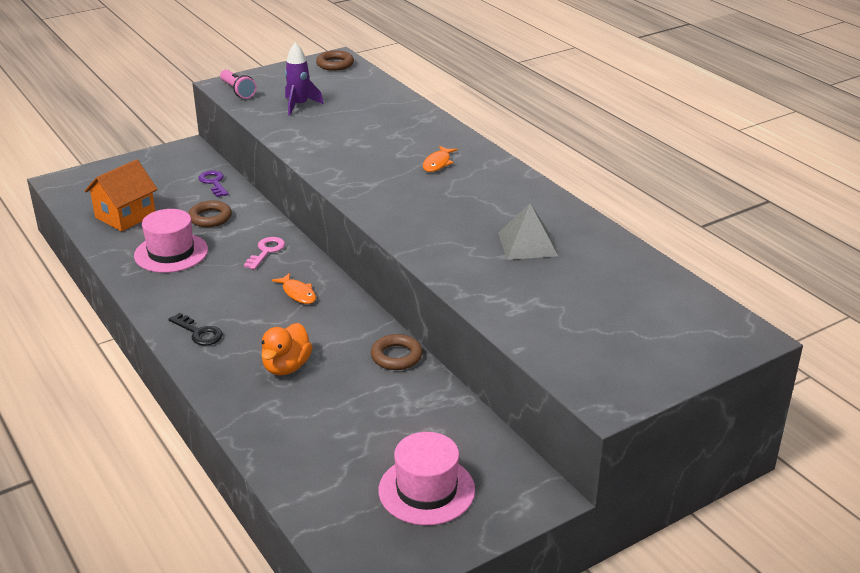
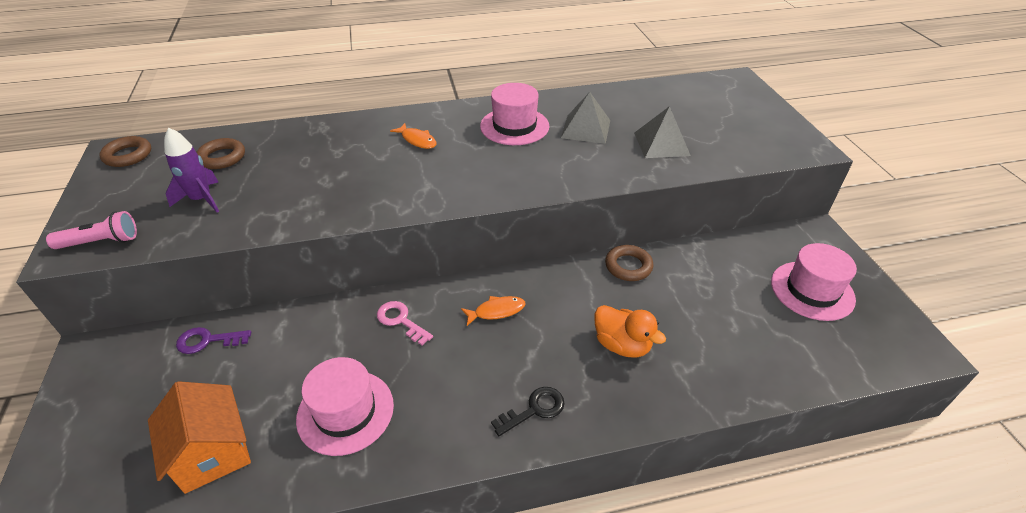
camera: 70 degrees left, 10 degrees up
(210, 218) = (290, 358): brown ring -> brown ring (222, 157)
(500, 204) = (514, 126): none -> pink hat
(533, 294) = (661, 144): none -> grey pyramid

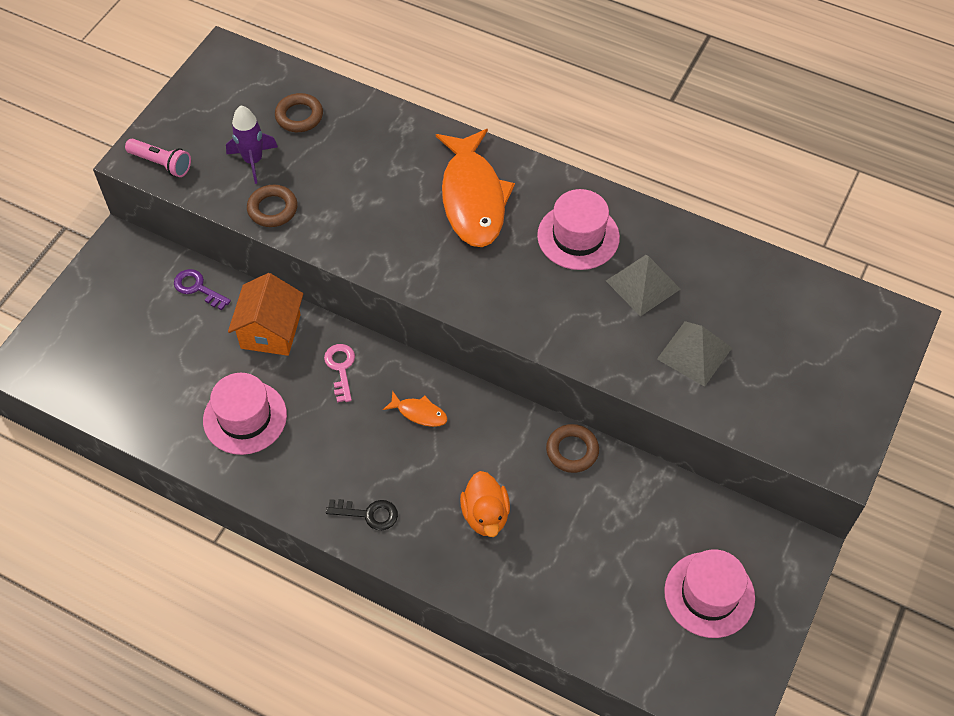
camera: 40 degrees right, 15 degrees up
(128, 155) = (232, 66): brown ring -> brown ring (272, 209)
(212, 452) = (146, 386): orange house -> orange house (270, 331)
(417, 140) = (473, 198): orange fish -> orange fish, size x2.37

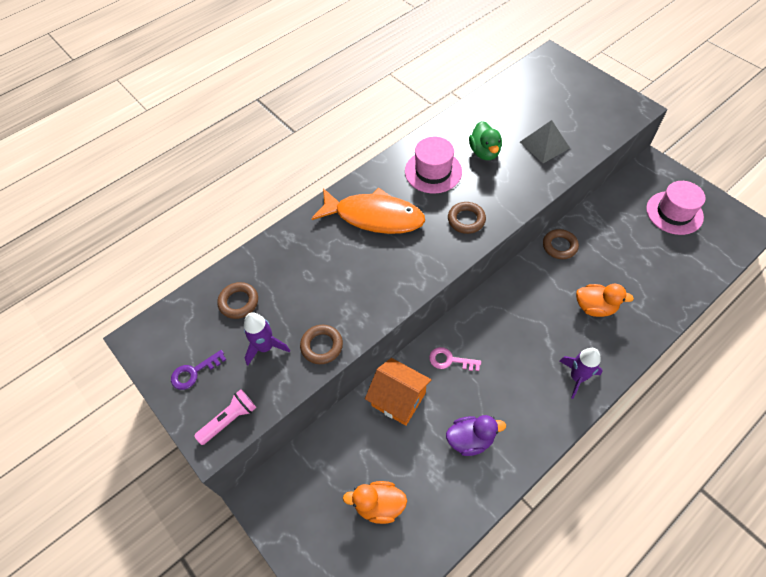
camera: 65 degrees left, 0 degrees up
(142, 352) = (379, 505): none -> orange duck
(197, 288) = (334, 443): purple key -> purple key (194, 372)
(245, 417) = (470, 439): pink hat -> purple duck
(368, 514) = (577, 377): black key -> purple rocket
(419, 413) = (504, 322): orange fish -> none
(511, 295) = (466, 220): none -> brown ring
(642, 285) = (484, 152): grey pyramid -> green duck

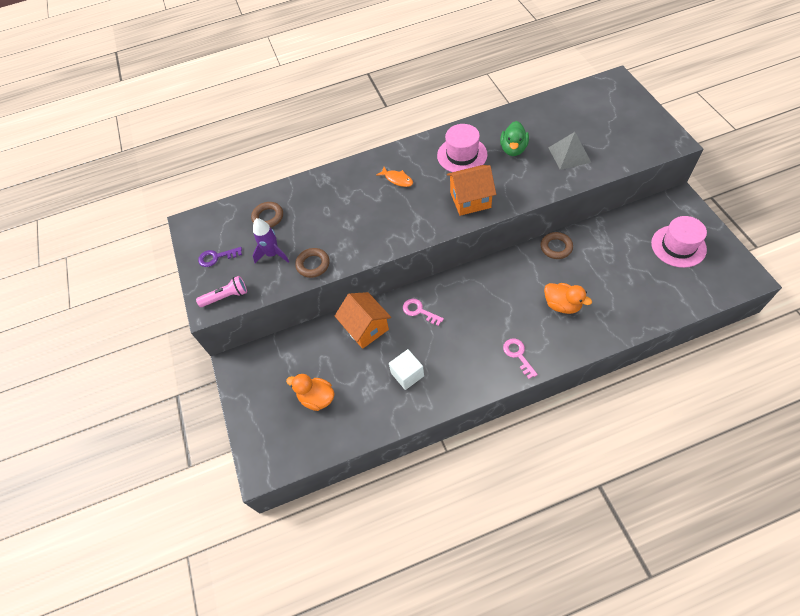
camera: 25 degrees right, 0 degrees up
(374, 217) = (397, 179): orange fish -> orange fish, size x0.42
(466, 220) = (470, 200): brown ring -> orange house
(470, 439) = (407, 374): purple duck -> white cube
(577, 377) = (518, 355): purple rocket -> pink key

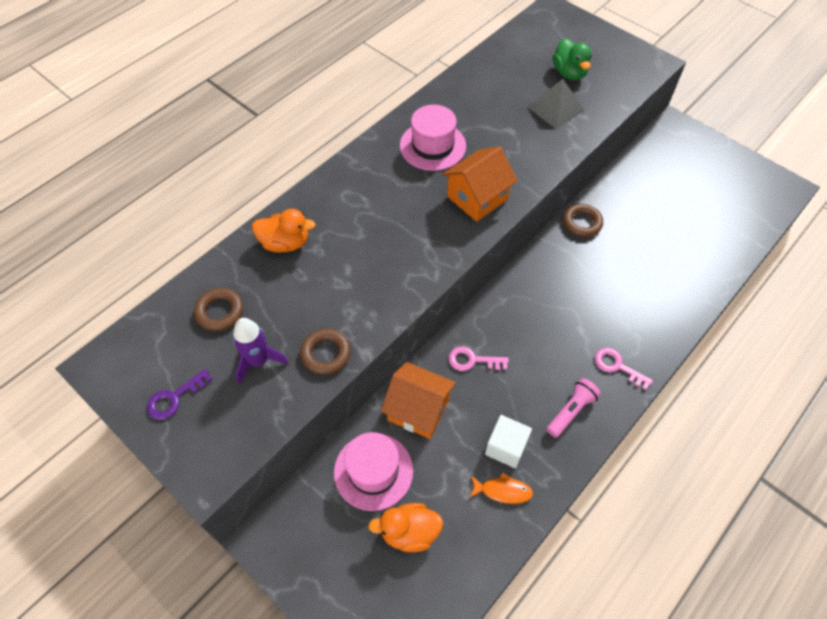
camera: 35 degrees left, 0 degrees up
(226, 296) = (224, 449): pink flashlight -> pink flashlight (571, 411)
(397, 179) = (370, 201): orange fish -> orange fish (503, 491)
(513, 149) = (489, 121): green duck -> green duck (569, 73)
(562, 305) = (628, 287): orange duck -> orange duck (285, 243)
(678, 246) = (703, 177): pink hat -> pink hat (373, 471)

